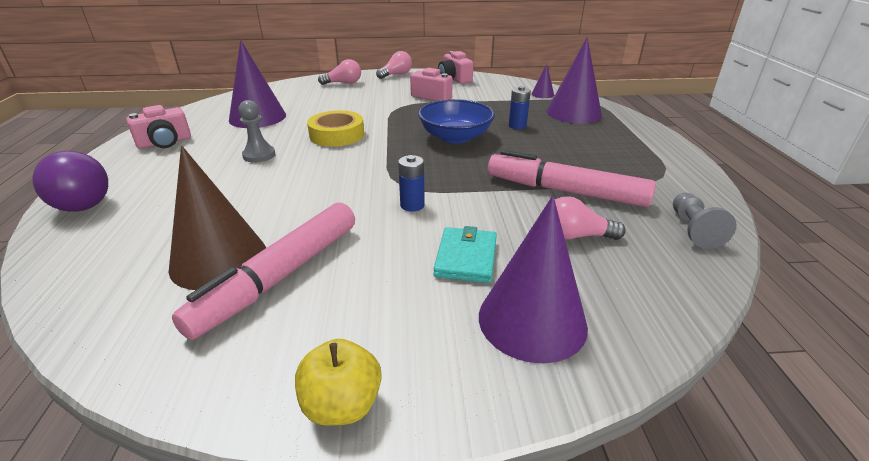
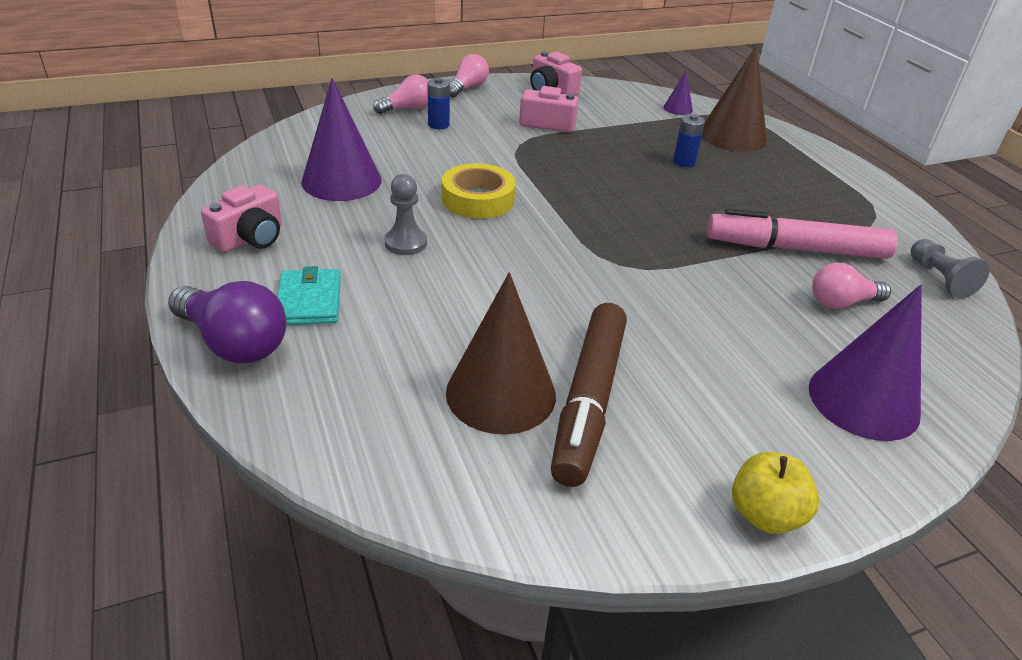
camera: 20 degrees left, 5 degrees up
(281, 276) = (589, 400): pink marker -> brown marker
(412, 205) = (653, 290): blue battery -> blue battery (438, 125)
(455, 137) = (626, 187): blue bowl -> none
(466, 257) = (757, 345): turquoise wallet -> turquoise wallet (309, 301)
(573, 113) = (732, 136): purple cone -> brown cone

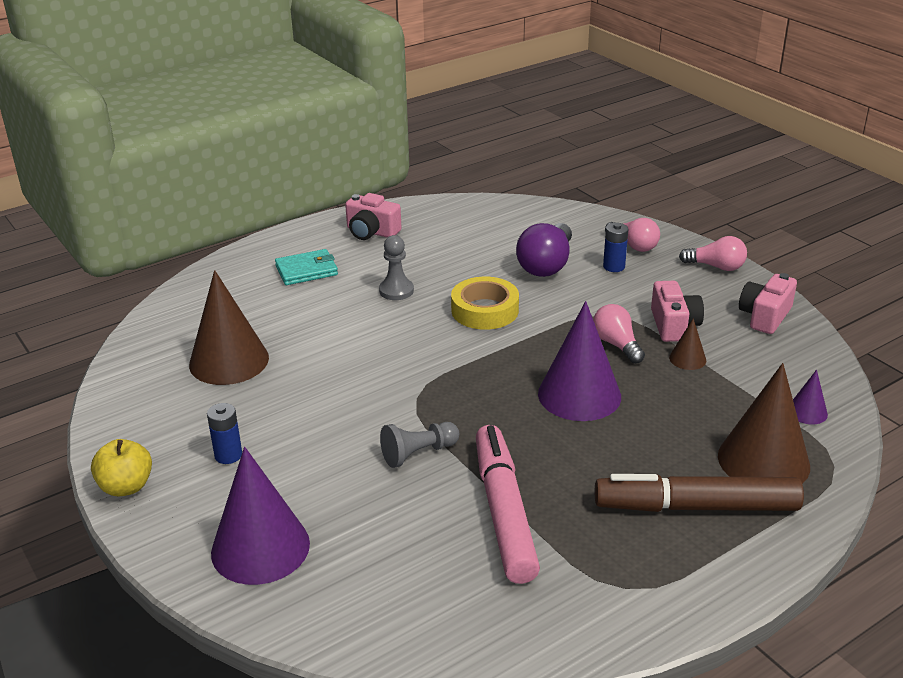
camera: 80 degrees right, 5 degrees down
(234, 343) = (254, 257): purple light bulb -> purple light bulb (546, 265)
(341, 181) = (474, 245): purple cone -> purple cone (579, 395)
(589, 400) = (230, 399): brown marker -> brown marker (697, 507)
(598, 130) = (687, 359): none -> brown cone
(684, 162) = (654, 424): blue battery -> blue battery (228, 455)
(841, 302) = (412, 542): pink light bulb -> pink light bulb (617, 344)
(939, 279) = (497, 631): grey pawn -> grey pawn (418, 453)

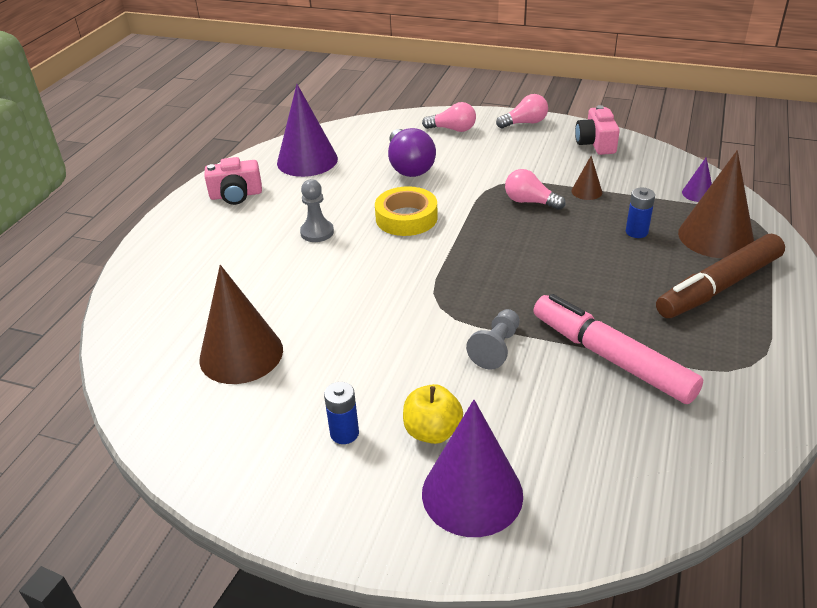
camera: 35 degrees left, 5 degrees up
(126, 487) = (284, 514): yellow apple -> yellow apple (432, 431)
(306, 270) = (217, 248): turquoise wallet -> none
(579, 395) = (551, 248): purple cone -> purple cone (307, 160)
(614, 267) = (458, 149): blue battery -> blue battery (636, 232)
(674, 325) = (549, 173): pink camera -> none

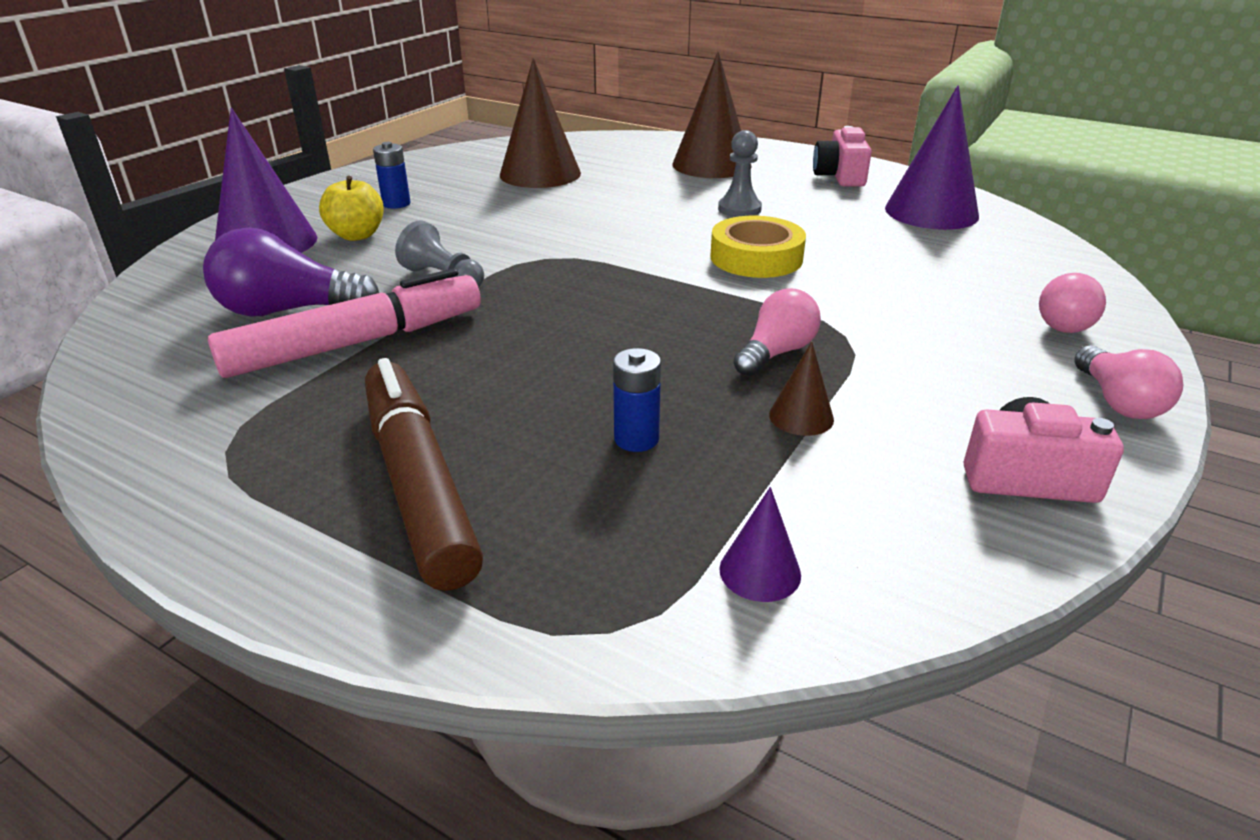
camera: 100 degrees right, 5 degrees down
(409, 166) = (912, 272): purple light bulb -> purple light bulb (289, 311)
(715, 236) = (572, 536): brown cone -> brown cone (711, 165)

